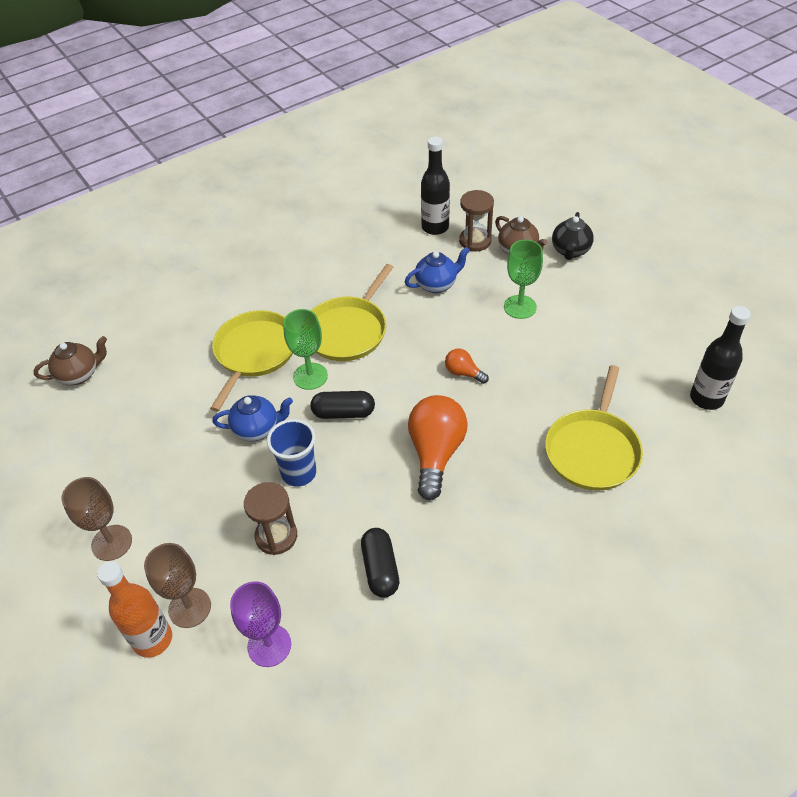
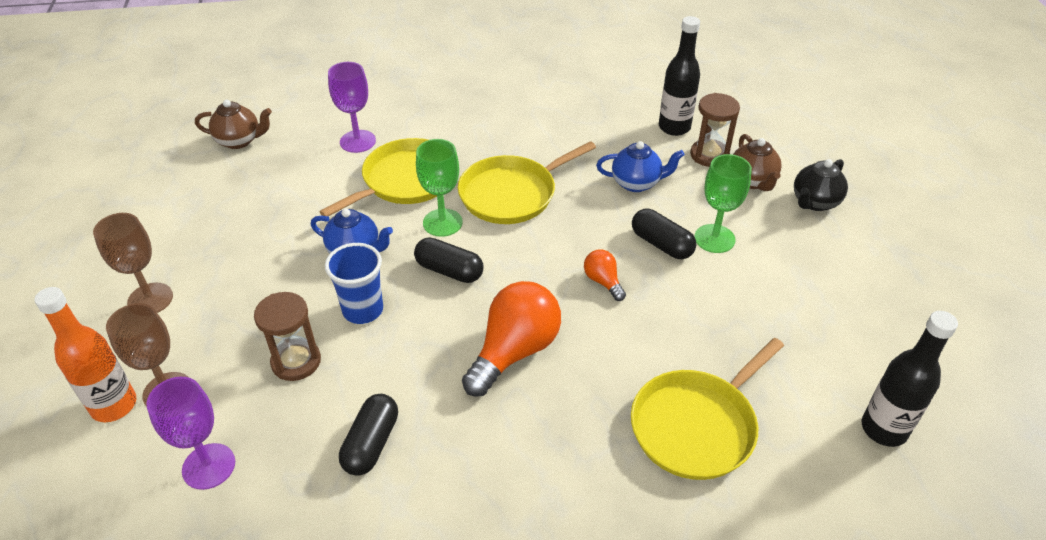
camera: 25 degrees right, 5 degrees down
(187, 334) = (358, 141): none -> purple goblet
(486, 326) = (661, 244): none -> black capsule

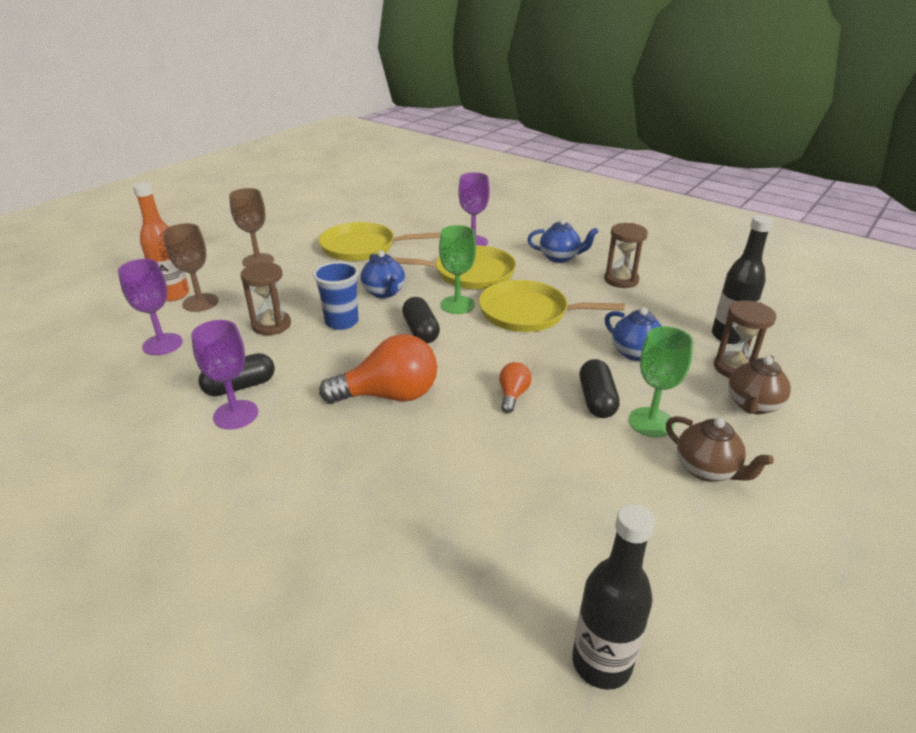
camera: 45 degrees right, 10 degrees down
(239, 141) = (409, 215): brown teapot -> brown teapot (707, 470)
(413, 471) = (236, 415): none -> purple goblet
(461, 117) = (560, 257): none -> blue teapot
(539, 114) = (621, 280): none -> brown hourglass
(697, 425) = (438, 526): yellow pan -> yellow pan (362, 247)
(814, 202) = (800, 453): black teapot -> none

